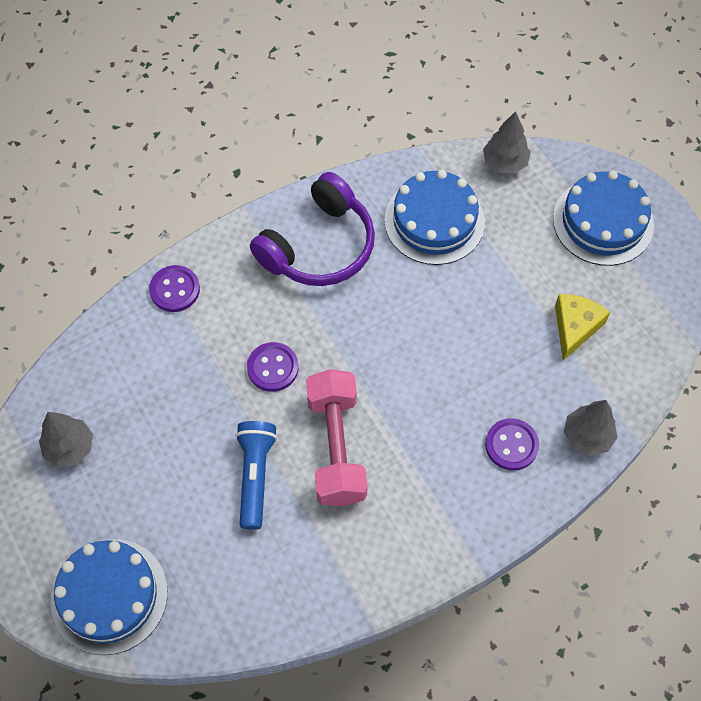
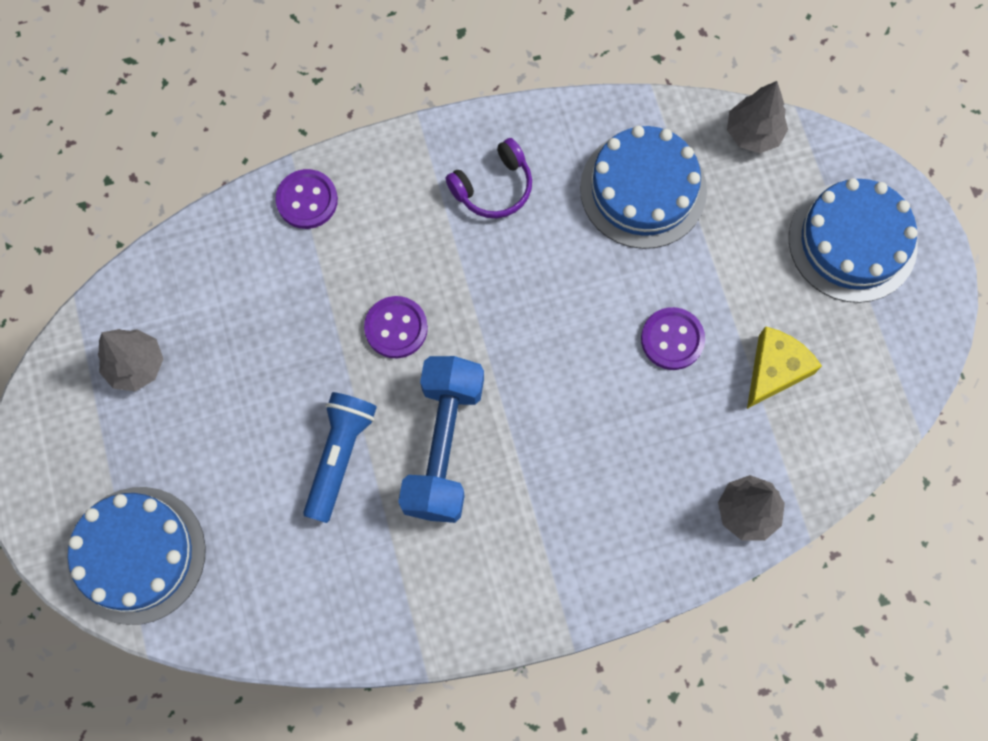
camera: 15 degrees right, 10 degrees up
(319, 246) = (493, 187): purple headphones -> purple headphones, size x0.56
(336, 447) = (443, 446): pink dumbbell -> blue dumbbell
(511, 445) = (652, 498): purple button -> purple button (672, 339)

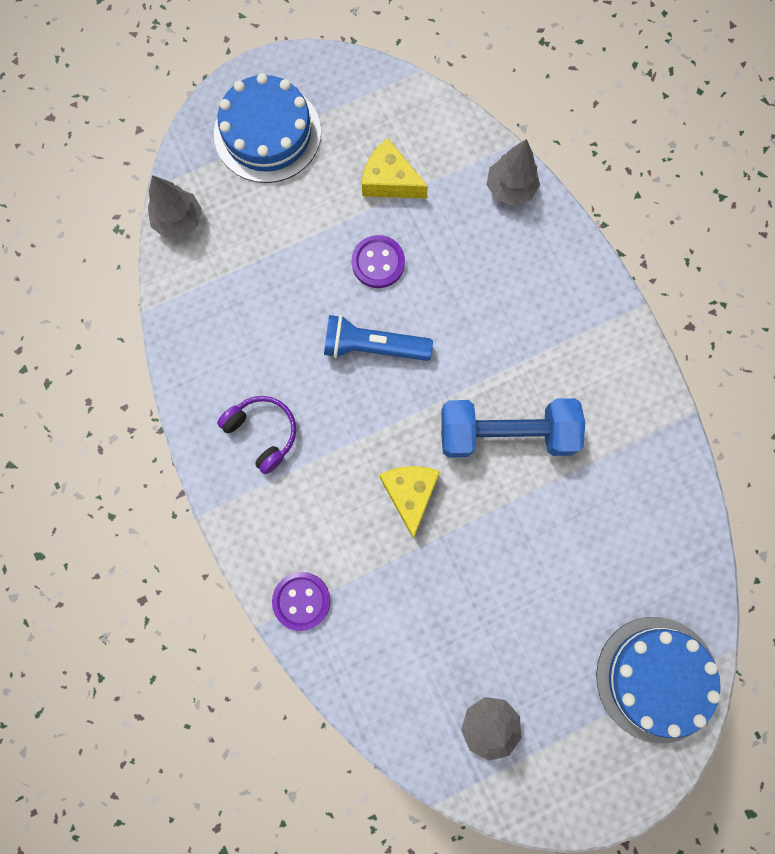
camera: 100 degrees left, 5 degrees up
(340, 456) = (533, 519): blue flashlight -> blue flashlight (373, 346)
(396, 328) = (410, 494): purple button -> yellow cheese
(643, 189) = (245, 304): blue cake -> none

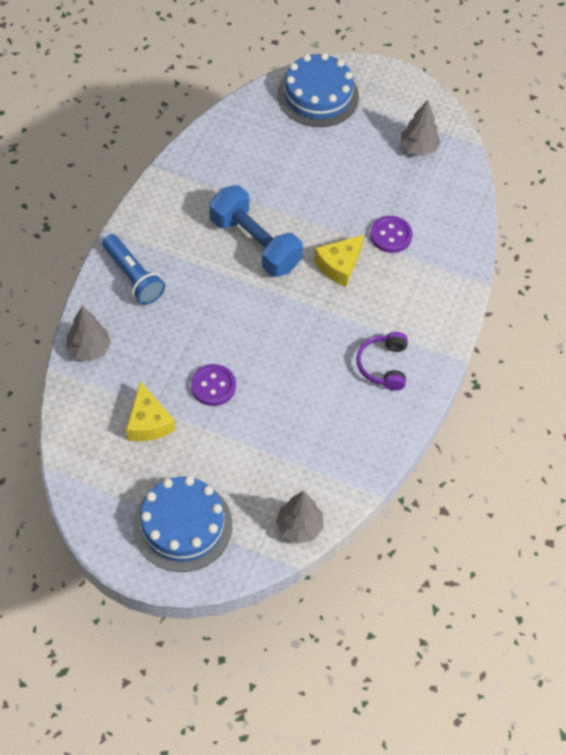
camera: 135 degrees left, 20 degrees down
(301, 601) = (452, 274): purple button -> purple button (391, 235)
(373, 346) = (271, 348): blue flashlight -> blue flashlight (133, 277)

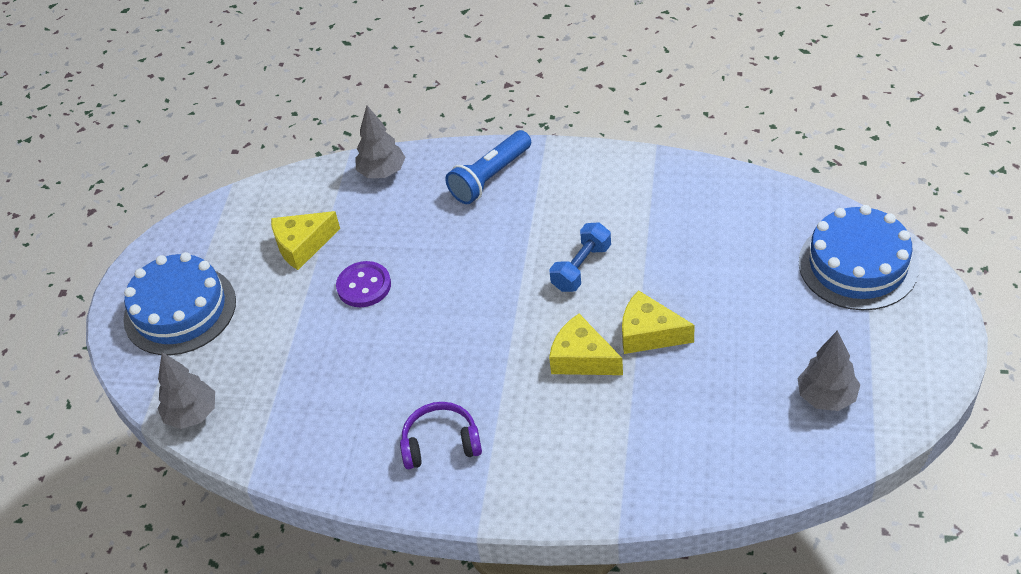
camera: 85 degrees right, 10 degrees down
(255, 244) = (581, 267): blue dumbbell -> blue dumbbell, size x0.58
(332, 222) = (649, 334): none -> yellow cheese
(391, 235) = (655, 401): purple button -> none

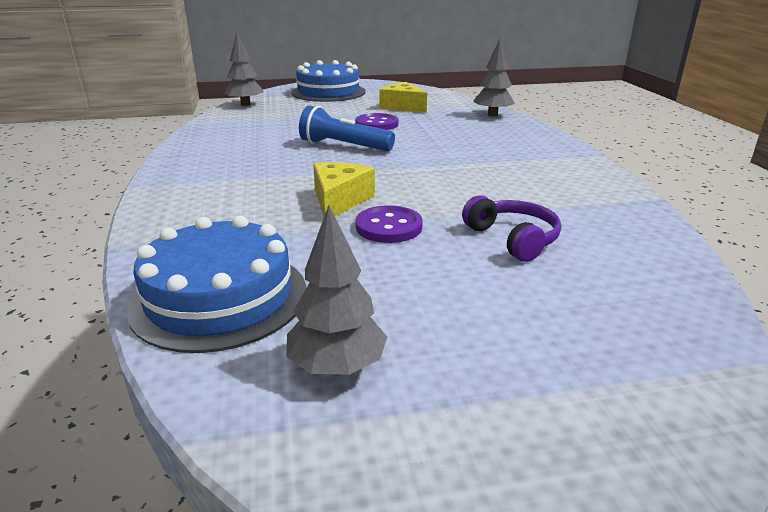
camera: 65 degrees right, 20 degrees down
(441, 443) = (227, 163): purple headphones -> purple headphones (513, 239)
(490, 177) = (527, 142): blue flashlight -> blue flashlight (344, 146)
(581, 267) = (455, 186): blue dumbbell -> none
(649, 334) = (389, 227): yellow cheese -> purple button
(858, 265) = (633, 368): blue cake -> blue cake (219, 297)

